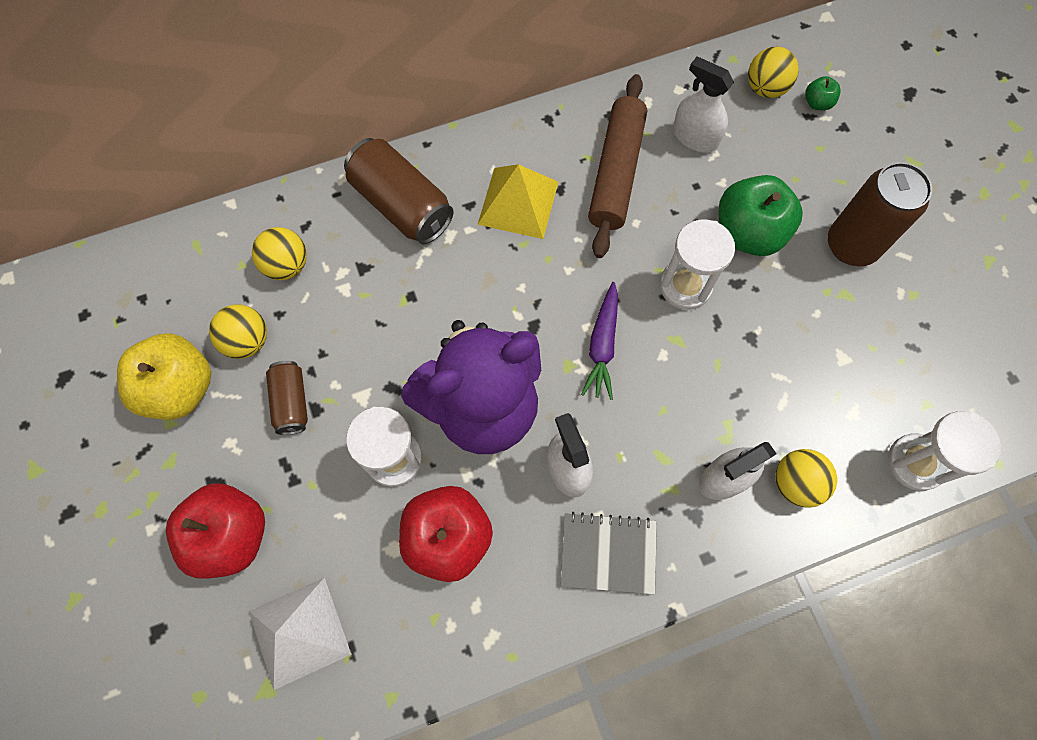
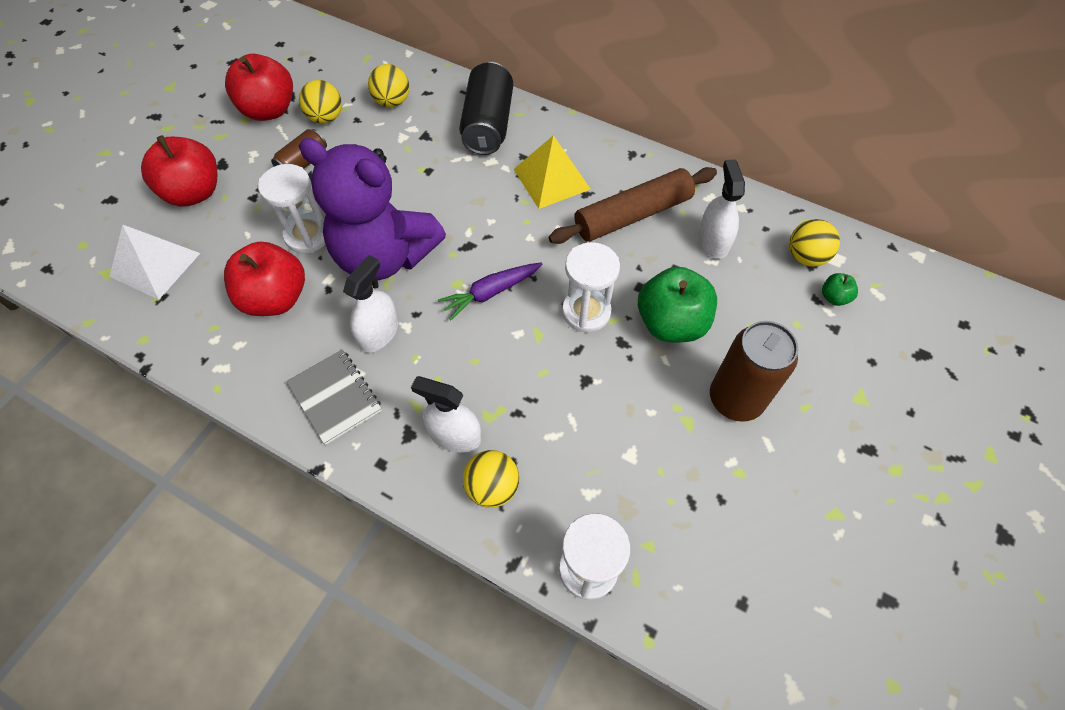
camera: 50 degrees right, 10 degrees down
(180, 388) = (269, 110): yellow apple -> red apple
(402, 205) = (488, 125): brown can -> black can

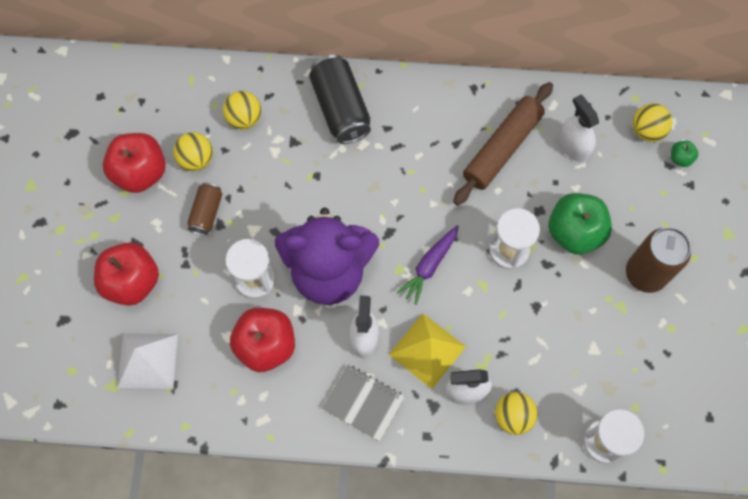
camera: 25 degrees left, 10 degrees up
(552, 179) = (422, 140): yellow pyramid -> yellow pyramid (427, 350)

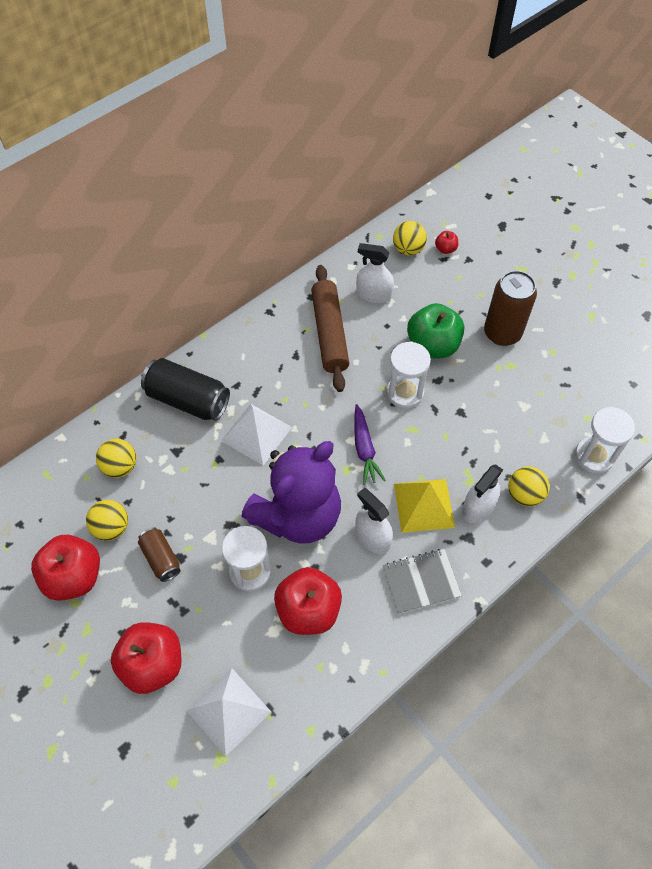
camera: 45 degrees left, 10 degrees down
(363, 180) = (256, 433): none -> white pyramid
(680, 158) = (445, 249): green apple -> red apple

